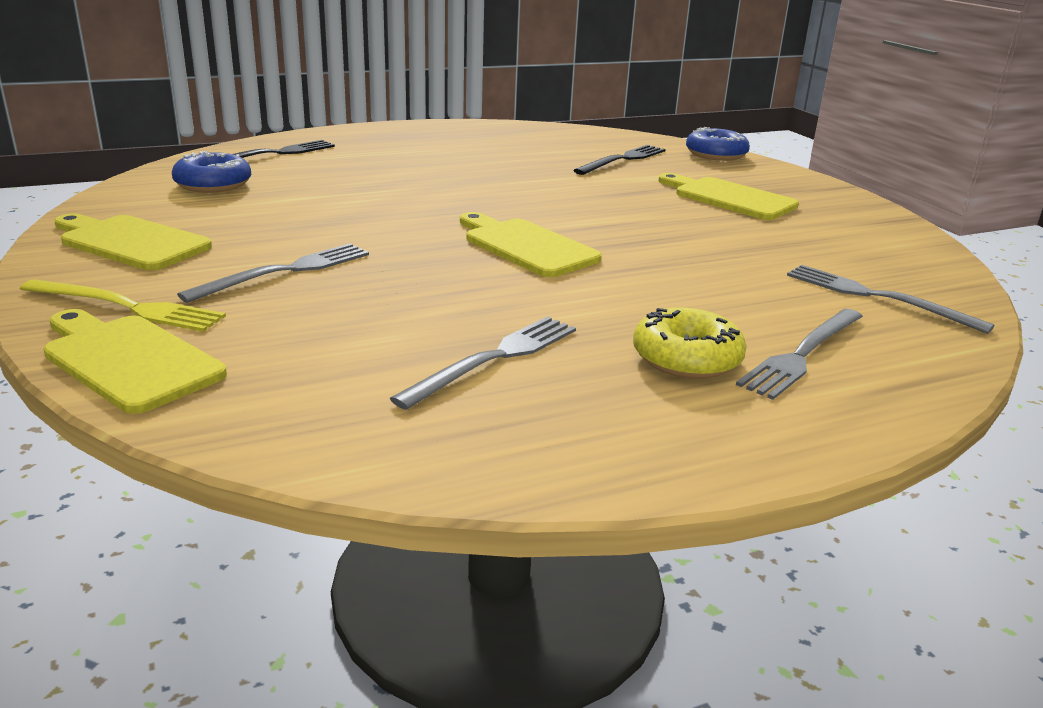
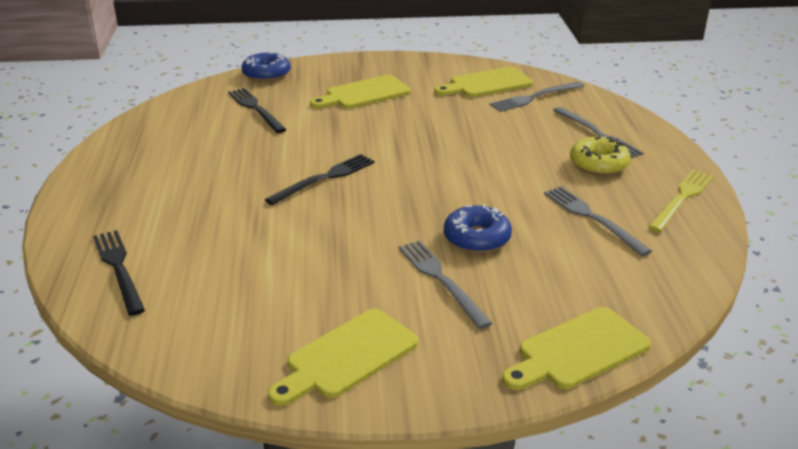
camera: 70 degrees left, 5 degrees up
(127, 307) = (489, 354): yellow fork -> yellow fork (682, 198)
(213, 184) = (201, 308): blue donut -> blue donut (477, 238)
(489, 201) = (324, 178): none -> black fork
(526, 246) = (426, 180): yellow cutting board -> yellow cutting board (487, 84)

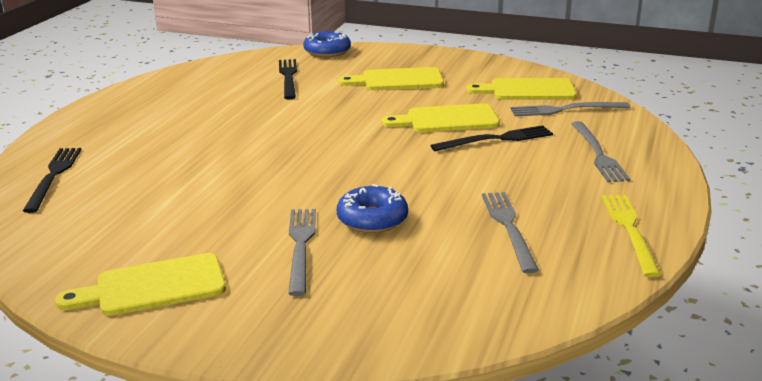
camera: 25 degrees right, 5 degrees down
(324, 178) = (287, 142): black fork -> black fork (496, 139)
(578, 351) = (364, 339): yellow cutting board -> yellow cutting board (447, 120)
(598, 164) = (569, 181): yellow donut -> none
(682, 198) = (629, 230): yellow fork -> yellow fork turned 60 degrees counterclockwise

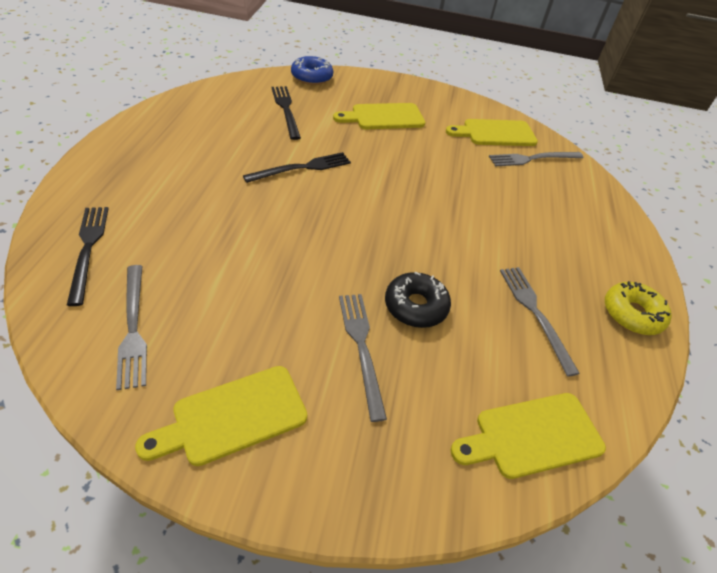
camera: 15 degrees left, 20 degrees up
(372, 219) = (415, 306): blue donut -> black donut
(447, 120) = (441, 170): yellow cutting board -> yellow cutting board (532, 436)
(496, 139) = (489, 196): black fork -> black fork (302, 168)
(598, 154) = (576, 215): grey fork -> grey fork (133, 328)
(629, 230) = (632, 314): yellow fork -> yellow donut

